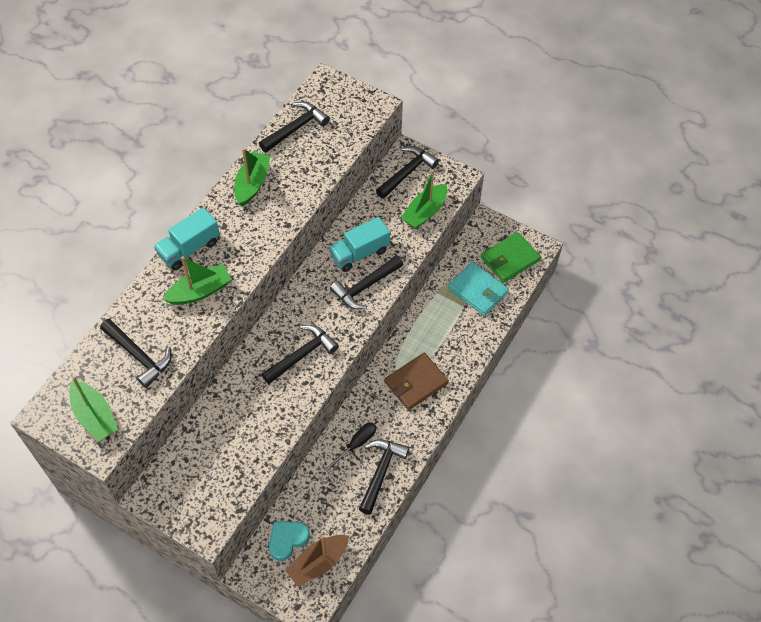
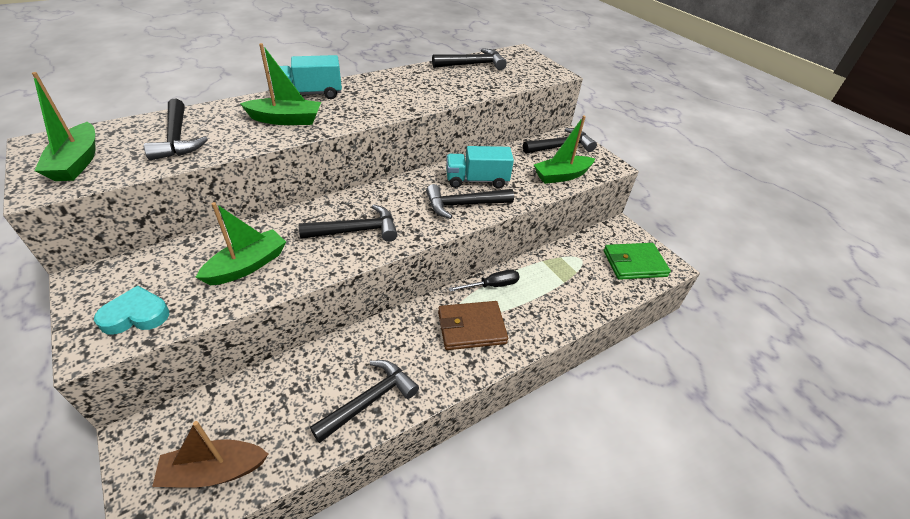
camera: 25 degrees right, 15 degrees down
(252, 184) = (405, 79): green boat -> green boat (247, 265)
(287, 540) = (207, 422): turquoise heart -> turquoise heart (136, 315)
(356, 444) = (365, 357): black screwdriver -> black screwdriver (492, 285)
(478, 290) = (586, 275): turquoise wallet -> none

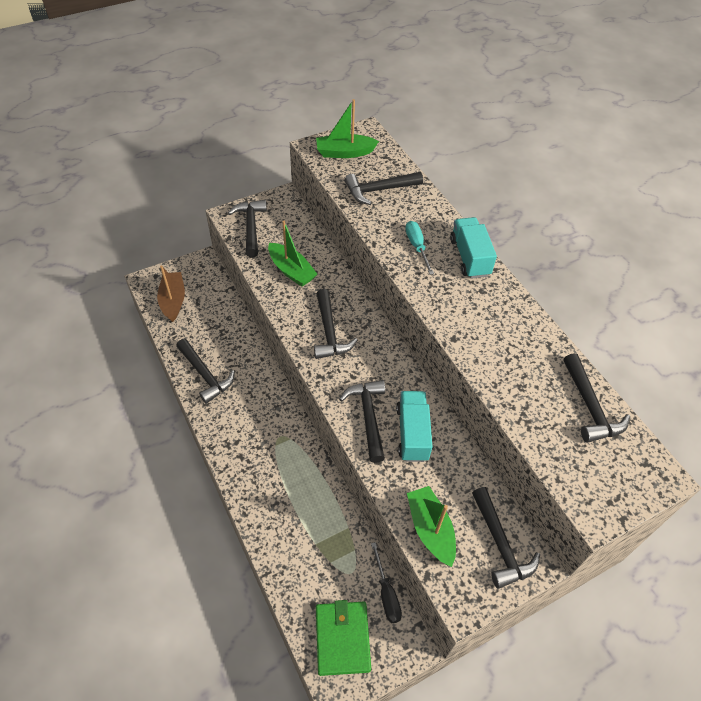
camera: 95 degrees right, 10 degrees up
(136, 315) = (251, 227): turquoise heart -> black hammer
(286, 120) = (417, 246): green boat -> turquoise screwdriver
(471, 327) = (263, 448): brown wallet -> none
(492, 285) = (313, 471): black screwdriver -> black screwdriver (386, 593)

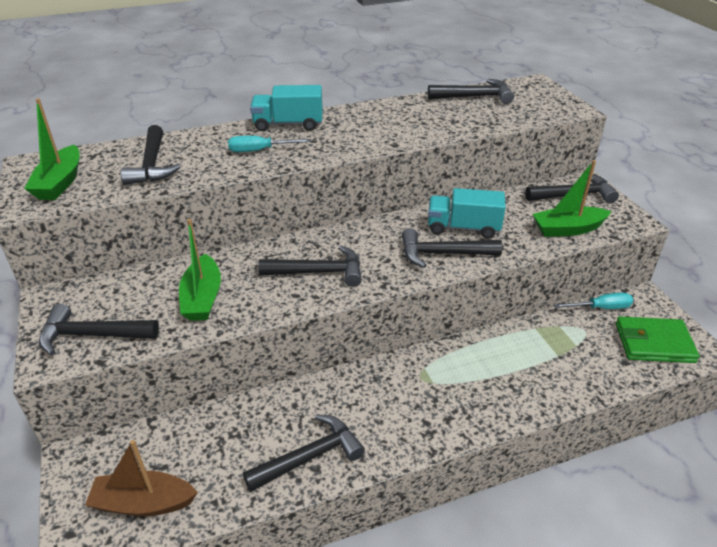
camera: 80 degrees left, 15 degrees down
(291, 271) = (202, 298): green boat -> green boat turned 120 degrees clockwise
(386, 593) = (600, 308): black screwdriver -> turquoise screwdriver

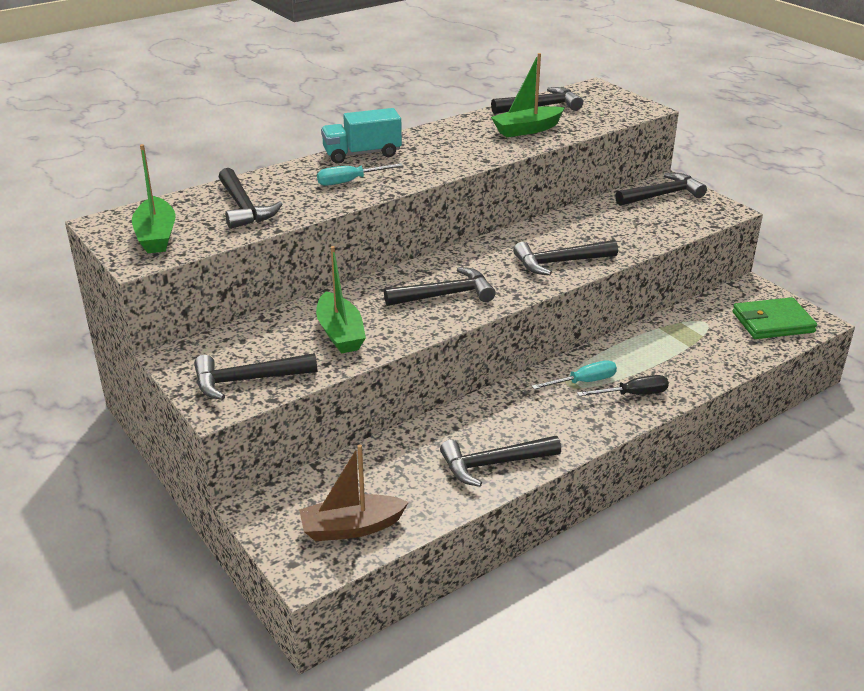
camera: 15 degrees left, 5 degrees down
(310, 457) = (493, 464): black hammer -> black hammer turned 150 degrees counterclockwise
(463, 228) = (568, 237): turquoise truck -> none
(480, 401) = (633, 394): none -> black screwdriver
(567, 229) = (669, 225): green boat -> green boat (527, 130)
(600, 308) = (713, 301): turquoise screwdriver -> turquoise screwdriver (583, 382)

